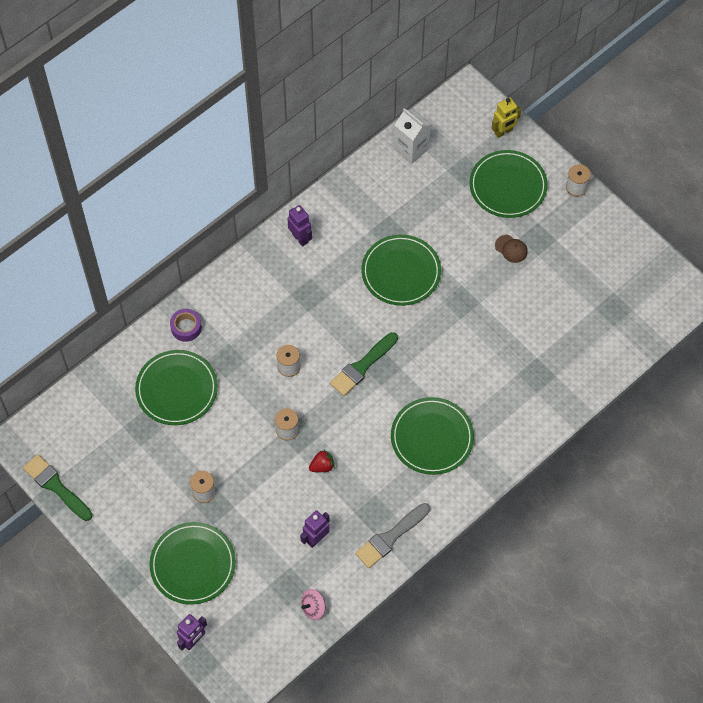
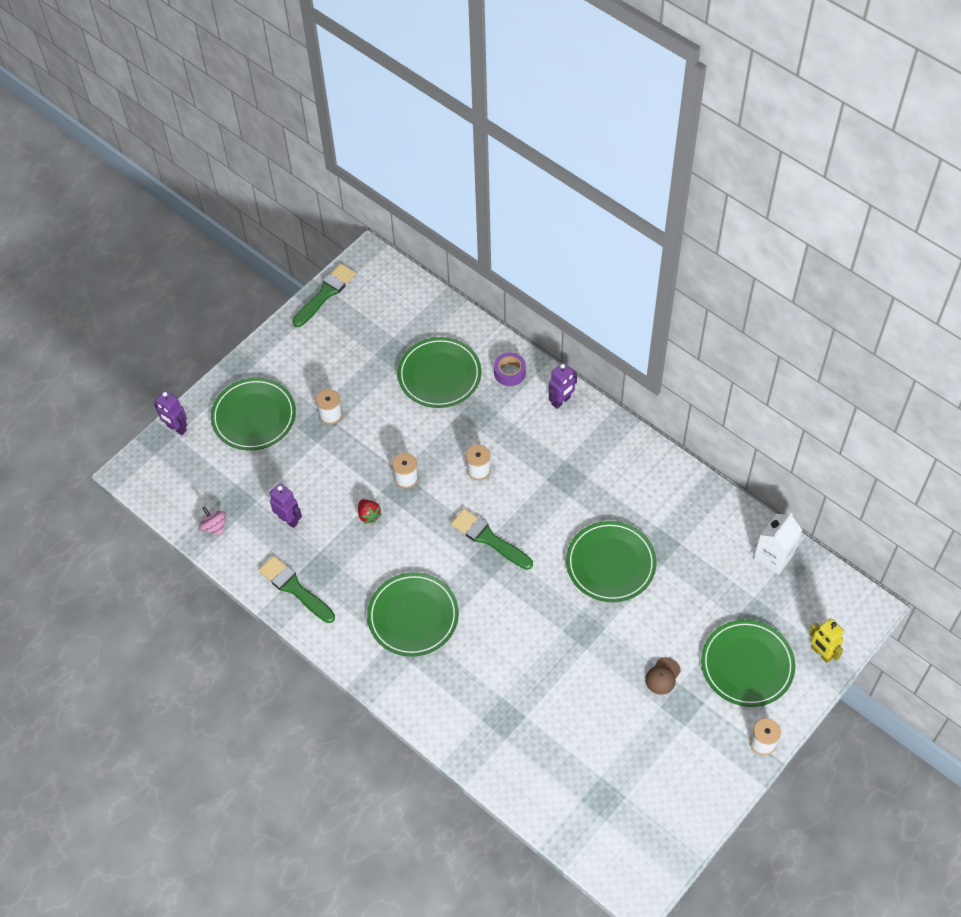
camera: 85 degrees right, 5 degrees down
(300, 238) = (634, 460): purple robot -> purple robot (561, 401)
(390, 537) = (294, 588): grey brush -> green brush

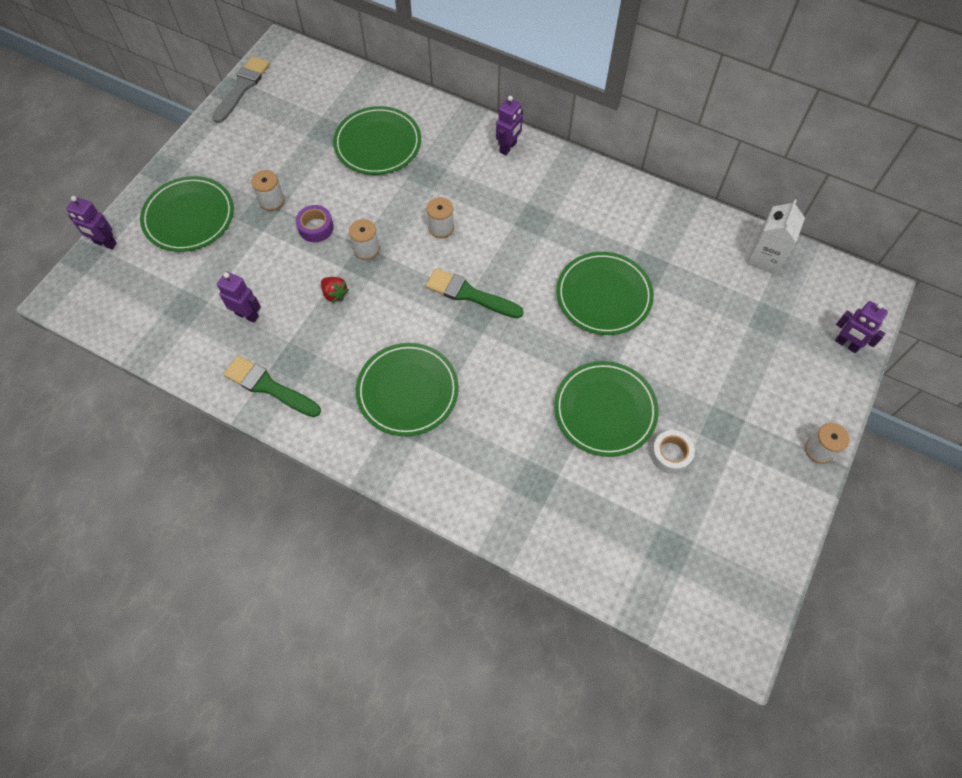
camera: 15 degrees left, 5 degrees up
(214, 526) = (165, 337): pink spinning top -> none
(325, 294) = (242, 87): green brush -> grey brush
(509, 372) = (449, 130): purple tape -> purple tape (316, 227)
(628, 719) = (670, 454): none -> white tape
(662, 676) = (692, 401): brown cap -> none
(747, 665) = (776, 371): green plate -> green plate (605, 410)
(821, 653) = (846, 344): yellow robot -> purple robot

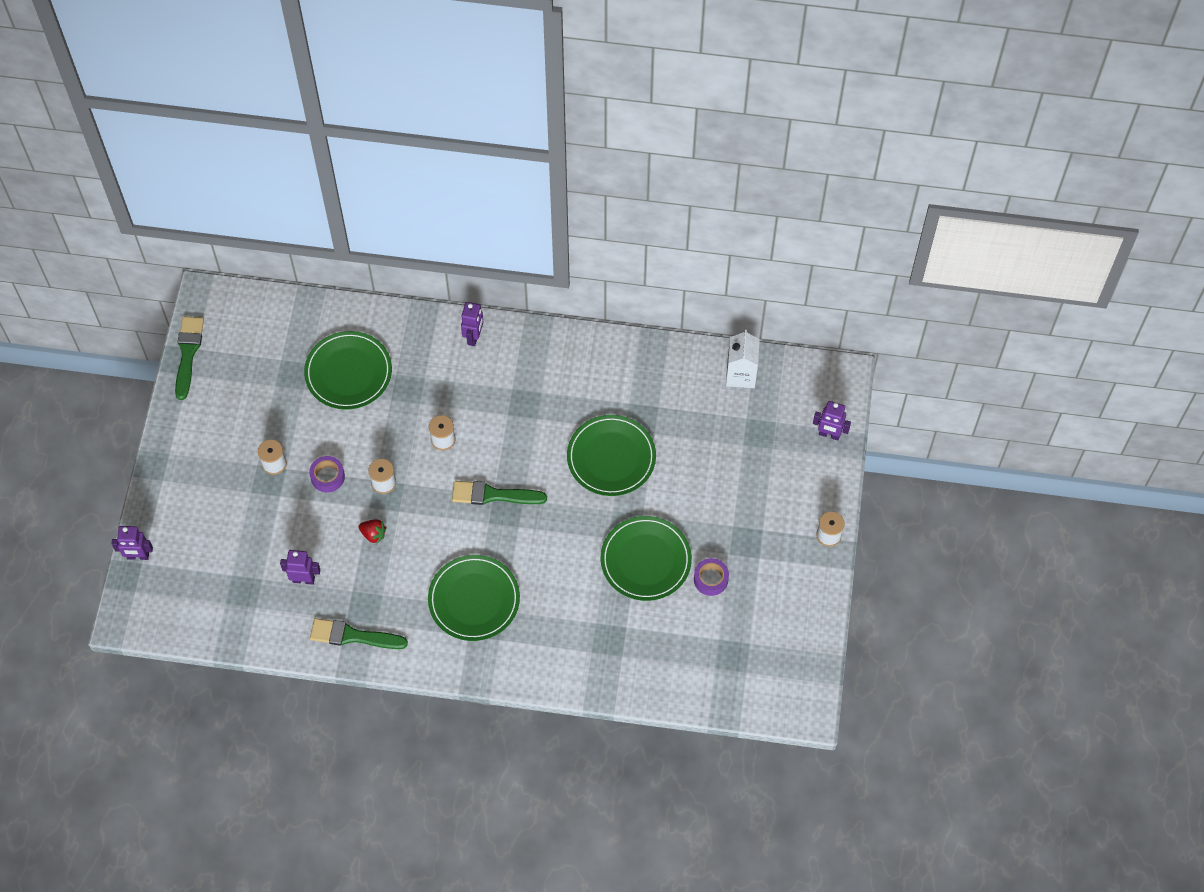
camera: 20 degrees left, 0 degrees up
(189, 217) = (203, 504): green plate -> none
(242, 87) = (188, 353): grey brush -> green brush
(670, 454) = (710, 579): white tape -> purple tape

